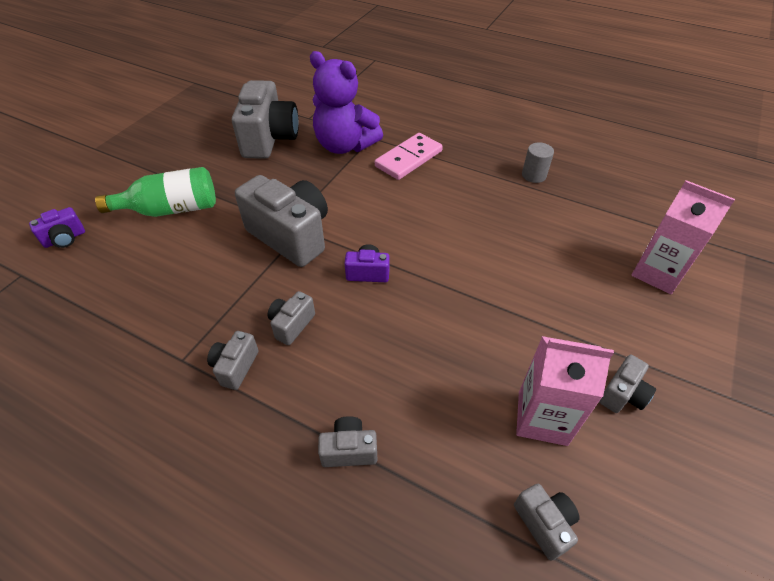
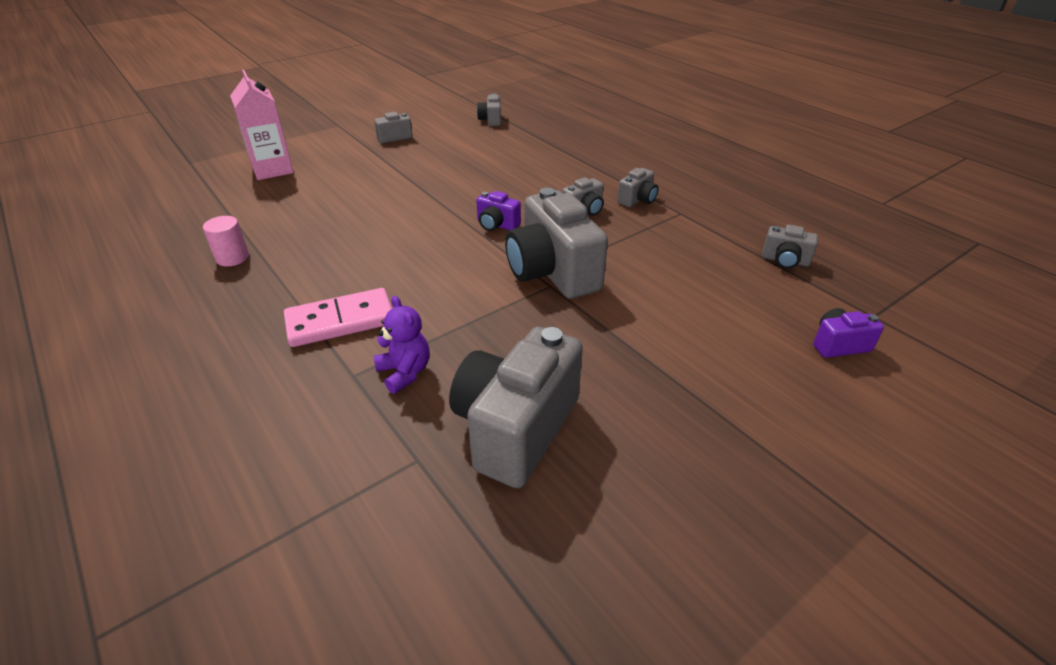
camera: 155 degrees left, 10 degrees down
(171, 209) = (696, 344): green bottle -> none
(345, 145) = (405, 372): purple teddy bear -> purple teddy bear, size x0.51
(349, 450) = (574, 155): grey camera -> grey camera (785, 261)
(534, 175) = (232, 258): grey cylinder -> pink cylinder
(542, 418) = (451, 141): pink carton -> none

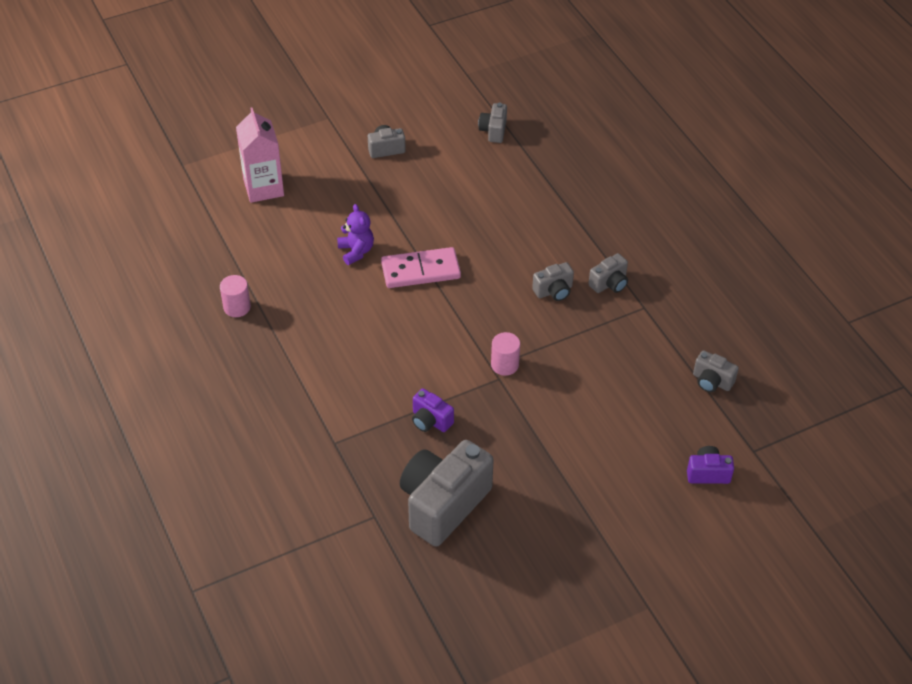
camera: 10 degrees right, 10 degrees up
(340, 321) = (326, 391): pink domino -> pink domino (420, 271)
(405, 372) = (372, 446): purple teddy bear -> purple teddy bear (356, 251)
(497, 225) = (468, 299): purple camera -> purple camera (430, 421)
(553, 272) = (504, 365): grey camera -> pink cylinder

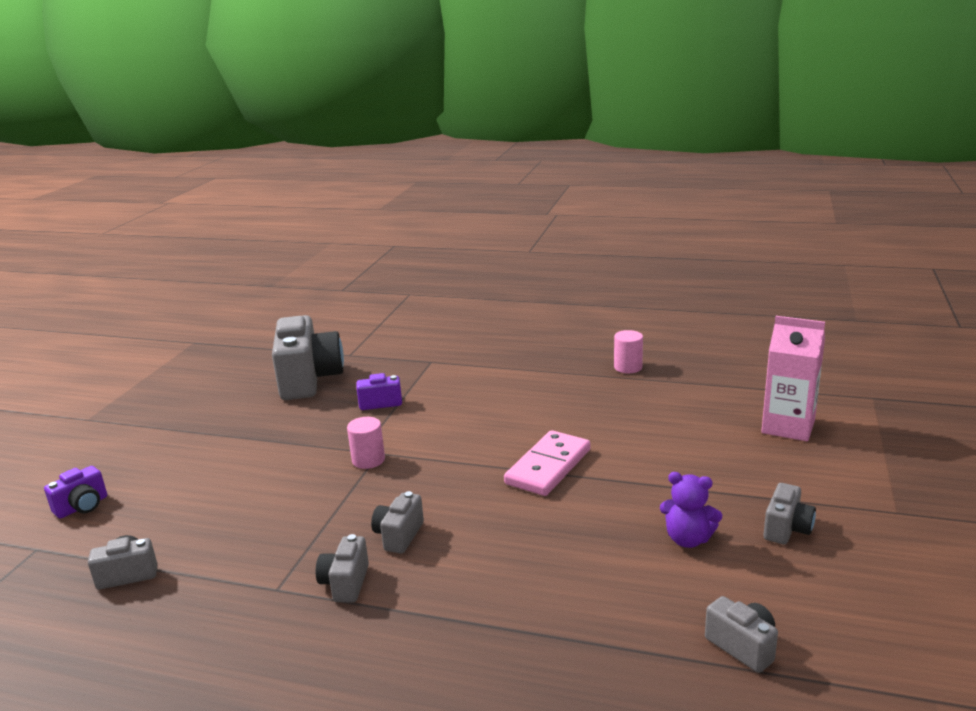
camera: 135 degrees right, 25 degrees down
(356, 251) = (624, 442): purple teddy bear -> purple teddy bear (688, 539)

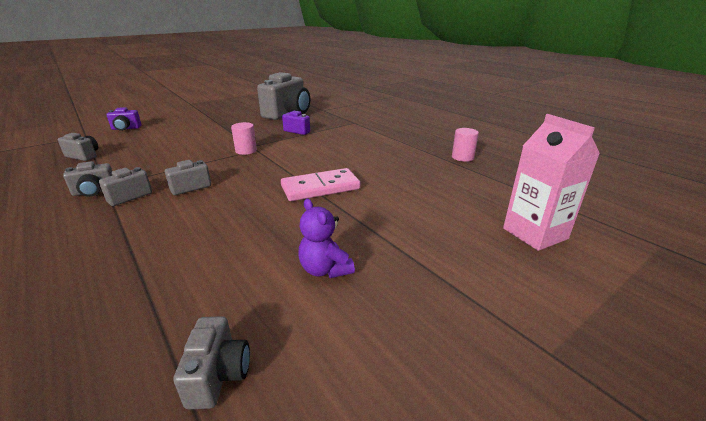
camera: 35 degrees right, 5 degrees up
(786, 529) = (412, 305): grey camera -> grey camera (94, 192)

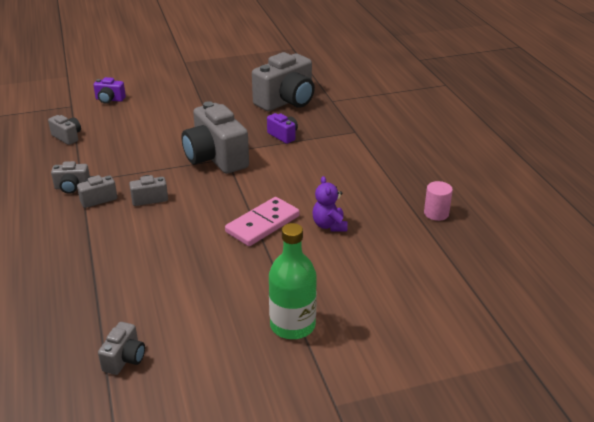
camera: 20 degrees right, 5 degrees up
(246, 151) = (215, 158): pink cylinder -> grey camera
(320, 188) = (262, 224): pink domino -> pink domino turned 45 degrees counterclockwise
(325, 269) = (222, 307): purple teddy bear -> purple teddy bear (329, 225)
(419, 269) = (292, 325): none -> green bottle
(535, 233) = (419, 319): pink carton -> none

